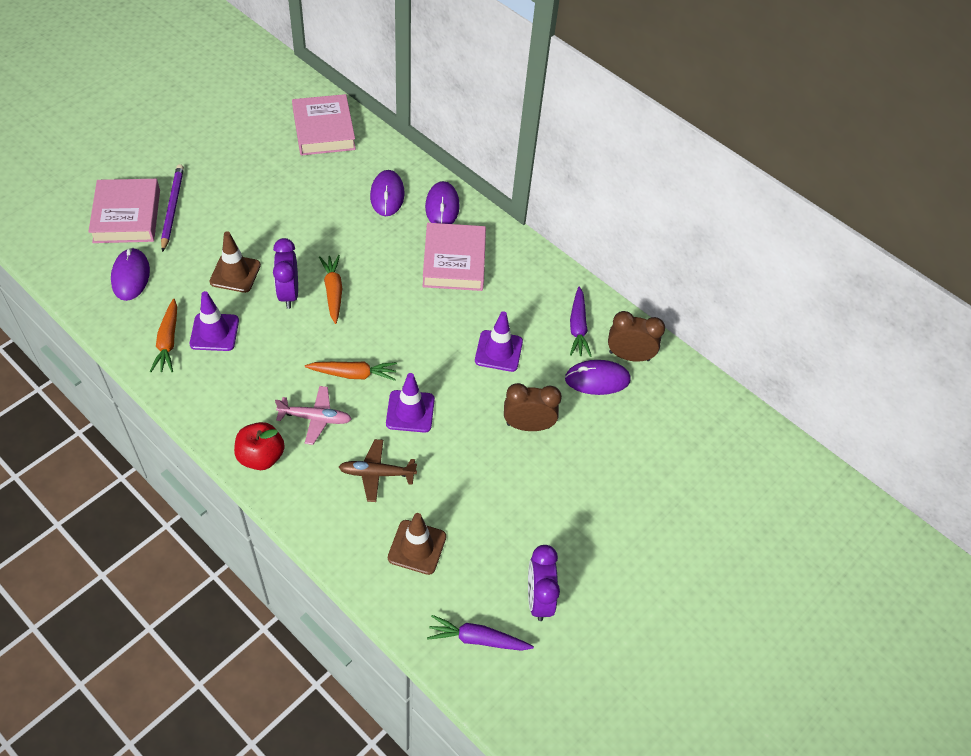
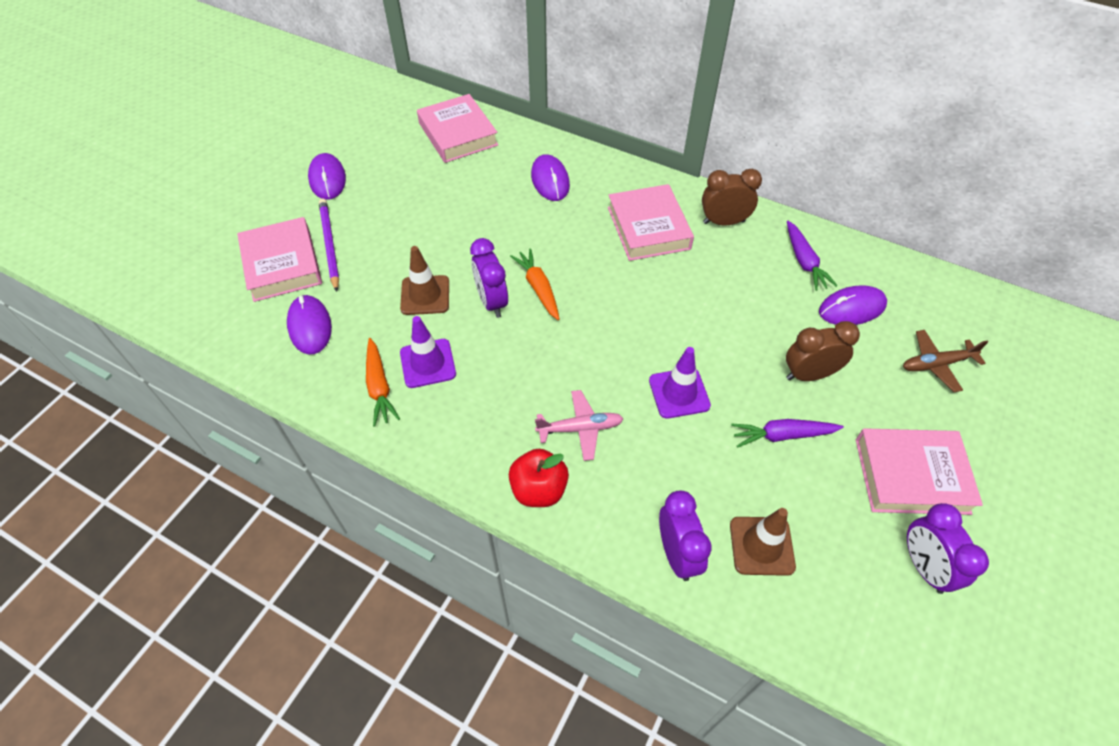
camera: 10 degrees left, 0 degrees up
(347, 534) = (677, 554): none -> purple clock
(353, 374) = (599, 369): orange carrot -> none
(377, 473) = (676, 472): brown plane -> brown plane (936, 364)
(442, 207) = (610, 179): purple mouse -> purple mouse (327, 179)
(477, 639) = (884, 637): purple carrot -> purple carrot (782, 435)
(498, 351) = (738, 305): purple traffic cone -> none
(569, 529) = (911, 475): none -> pink book
(629, 356) = (869, 277): brown clock -> brown clock (723, 222)

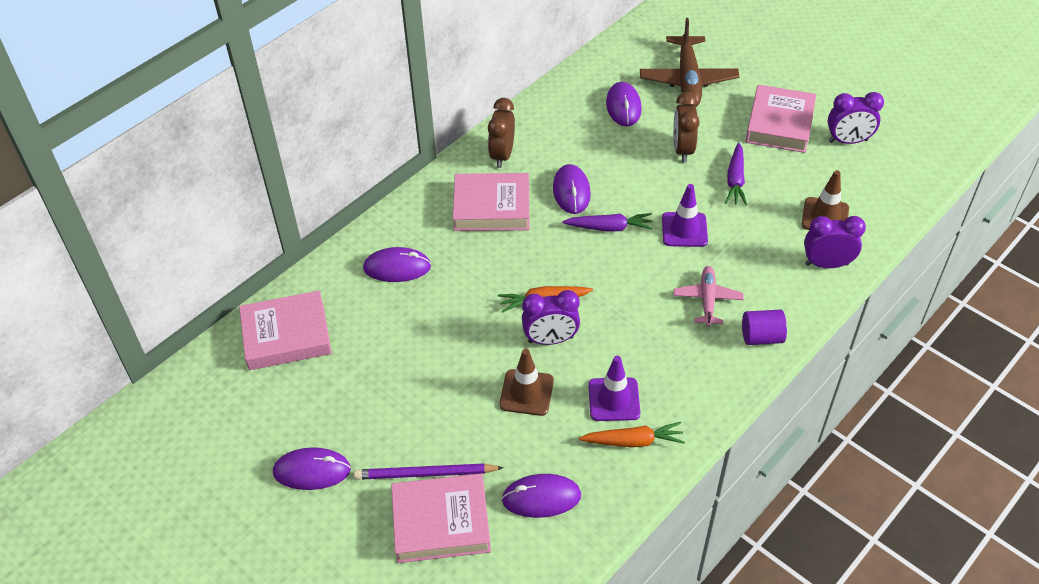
camera: 75 degrees left, 5 degrees down
(539, 489) = (761, 337): red apple -> purple cylinder
(696, 284) = (571, 191): none -> purple mouse
(804, 261) = (565, 118): purple carrot -> purple carrot (609, 227)
(936, 364) = (688, 80): brown plane -> brown plane, size x1.68

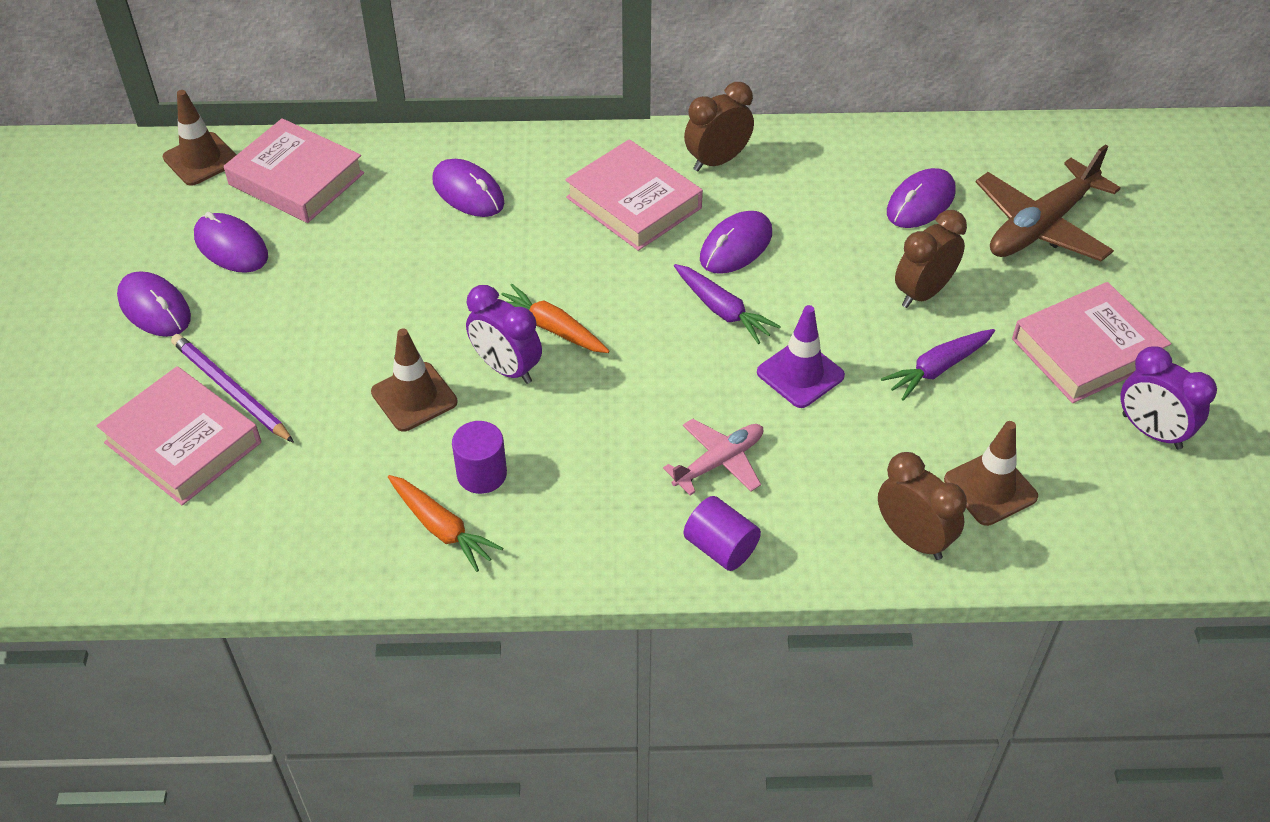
camera: 45 degrees right, 0 degrees up
(208, 370) = (201, 159): none -> brown traffic cone
(541, 498) = (289, 500): purple mouse -> purple mouse (231, 247)
(614, 399) = (482, 474): purple traffic cone -> purple cylinder
(826, 264) = (913, 538): purple clock -> brown clock

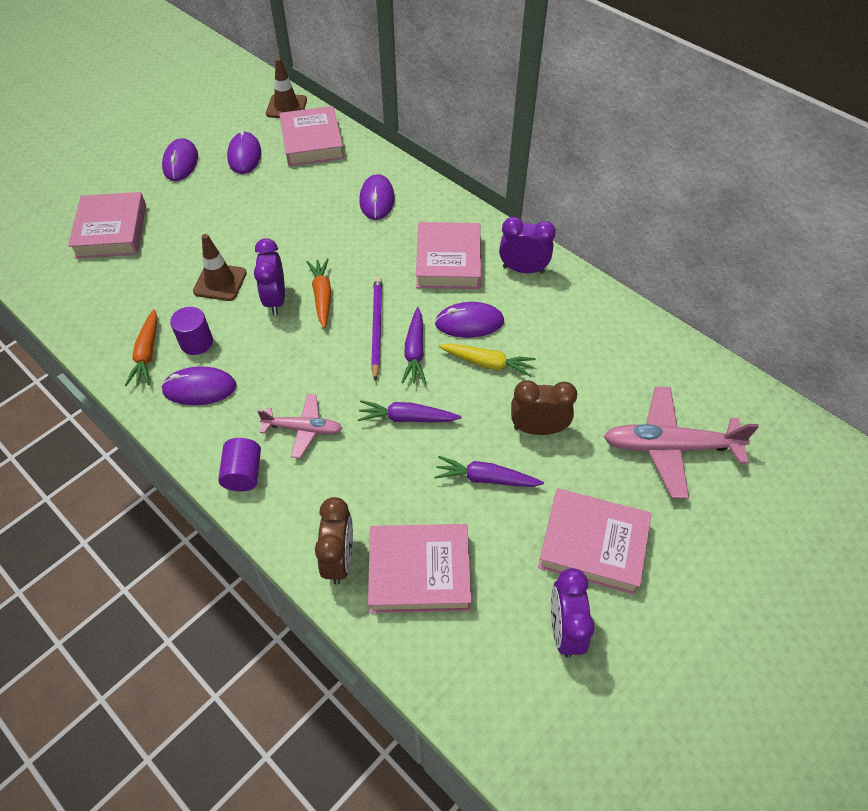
camera: 45 degrees right, 5 degrees up
(231, 391) = (158, 222): purple pencil -> purple pencil (376, 328)
(717, 161) = (523, 269): brown clock -> purple clock
(800, 374) = (407, 418): purple traffic cone -> purple carrot
(803, 270) = (487, 363): none -> yellow carrot
(920, 202) = (610, 376): purple mouse -> purple mouse (199, 388)
(990, 488) = (419, 572): brown traffic cone -> pink book
(1041, 226) = (670, 447): brown plane -> pink plane

